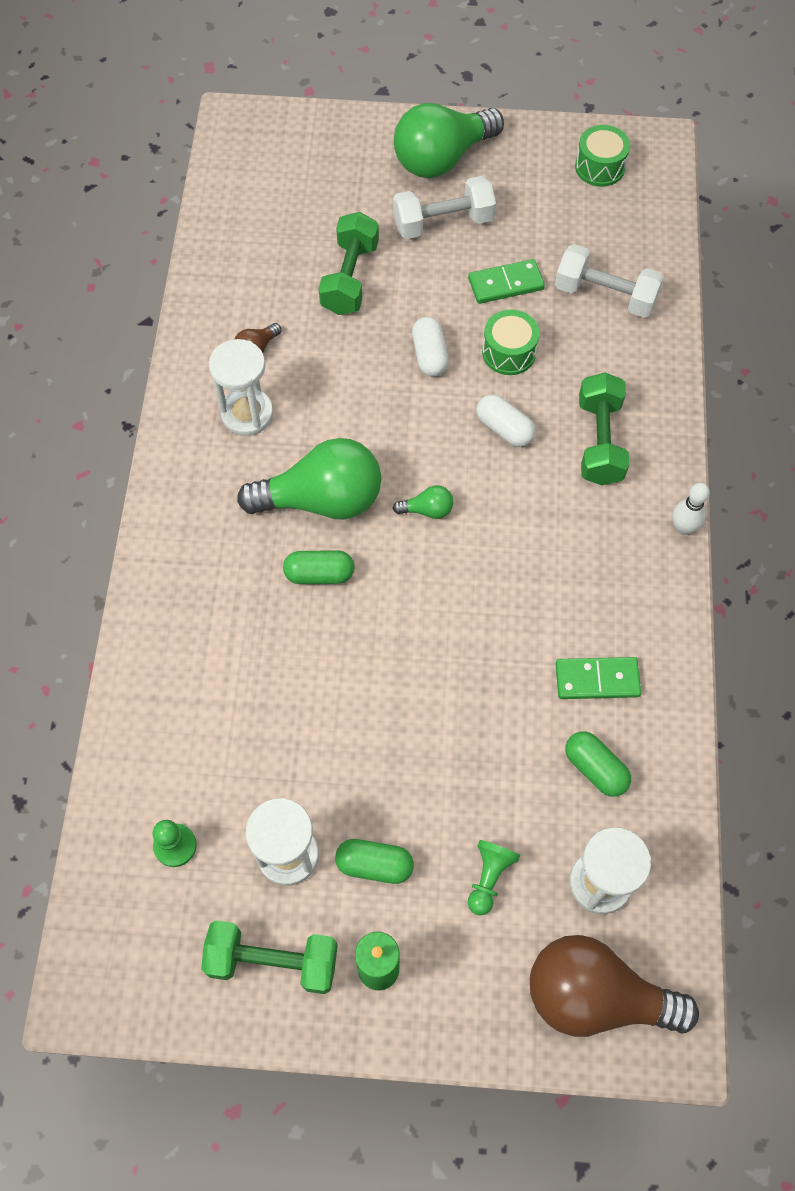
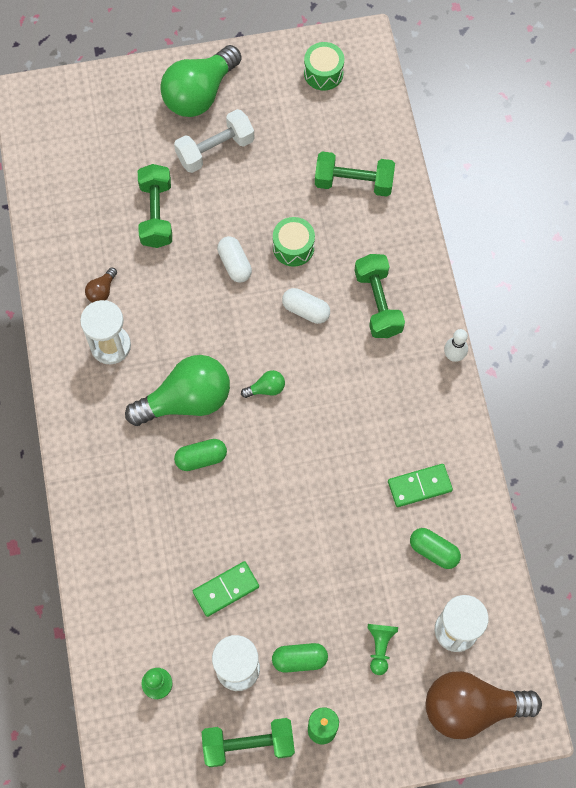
camera: 15 degrees left, 5 degrees up
(506, 284) = (276, 191): green domino -> green domino (226, 589)
(605, 295) = (353, 182): white dumbbell -> green dumbbell

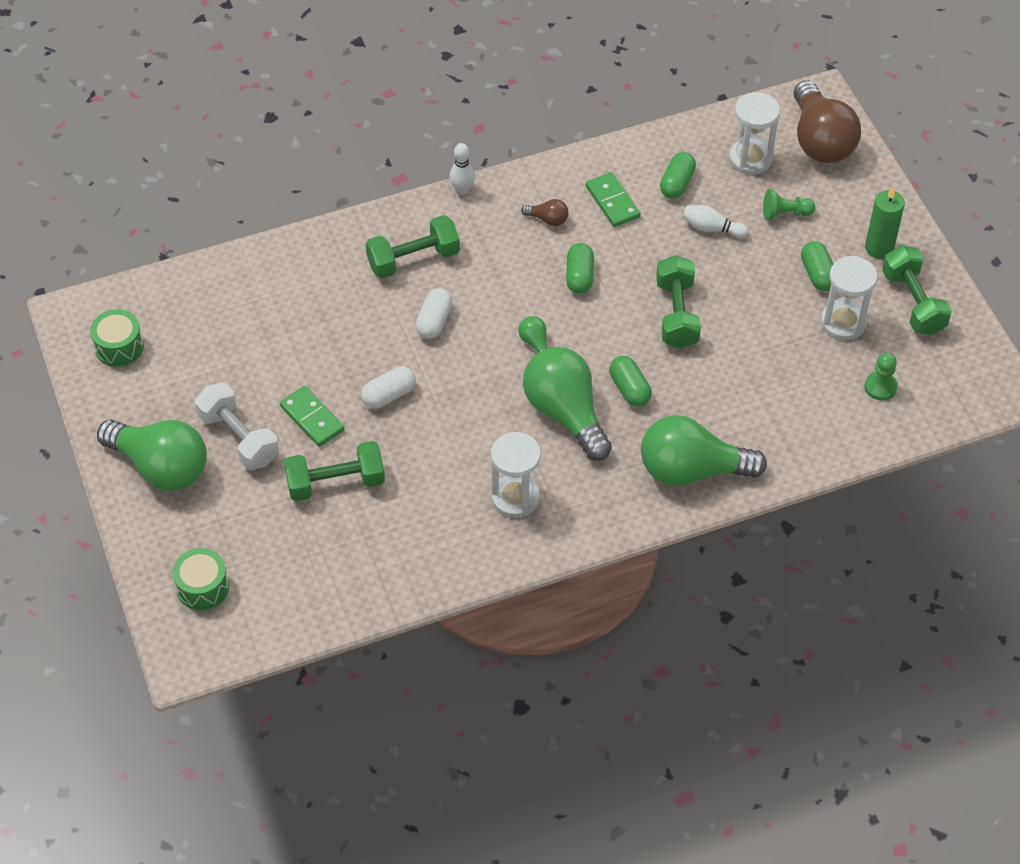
camera: 100 degrees left, 15 degrees down
(102, 291) = (447, 520): brown light bulb -> brown light bulb (548, 219)
(105, 493) = (692, 470): none -> green light bulb
(226, 589) = (766, 344): green domino -> green domino (312, 418)
(293, 247) = (358, 343): green drum -> green drum (202, 587)
(335, 439) = (579, 276): none -> green capsule
(353, 182) = (265, 299): green dumbbell -> green dumbbell (676, 314)
(372, 571) = (712, 228): none -> white bowling pin

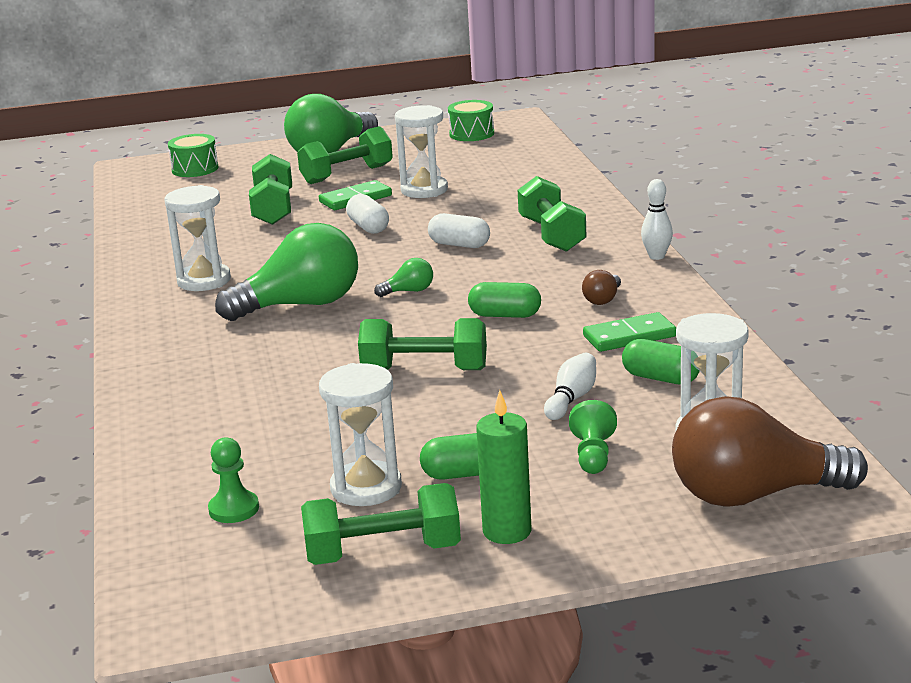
camera: 100 degrees right, 30 degrees down
(239, 438) = (347, 175): white dumbbell -> green dumbbell
(292, 365) = (424, 190): none -> white hourglass
(629, 389) = (318, 339): green capsule -> none
(692, 470) = (178, 371): green light bulb -> none

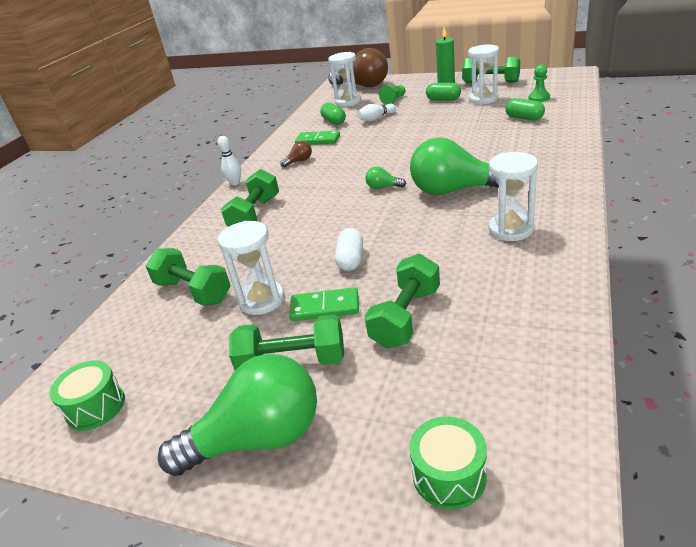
camera: 145 degrees left, 10 degrees up
(424, 370) = (420, 139): green dumbbell -> green dumbbell (193, 291)
(459, 245) = (314, 220): white capsule -> none
(505, 315) = (353, 161): green capsule -> green capsule (524, 118)

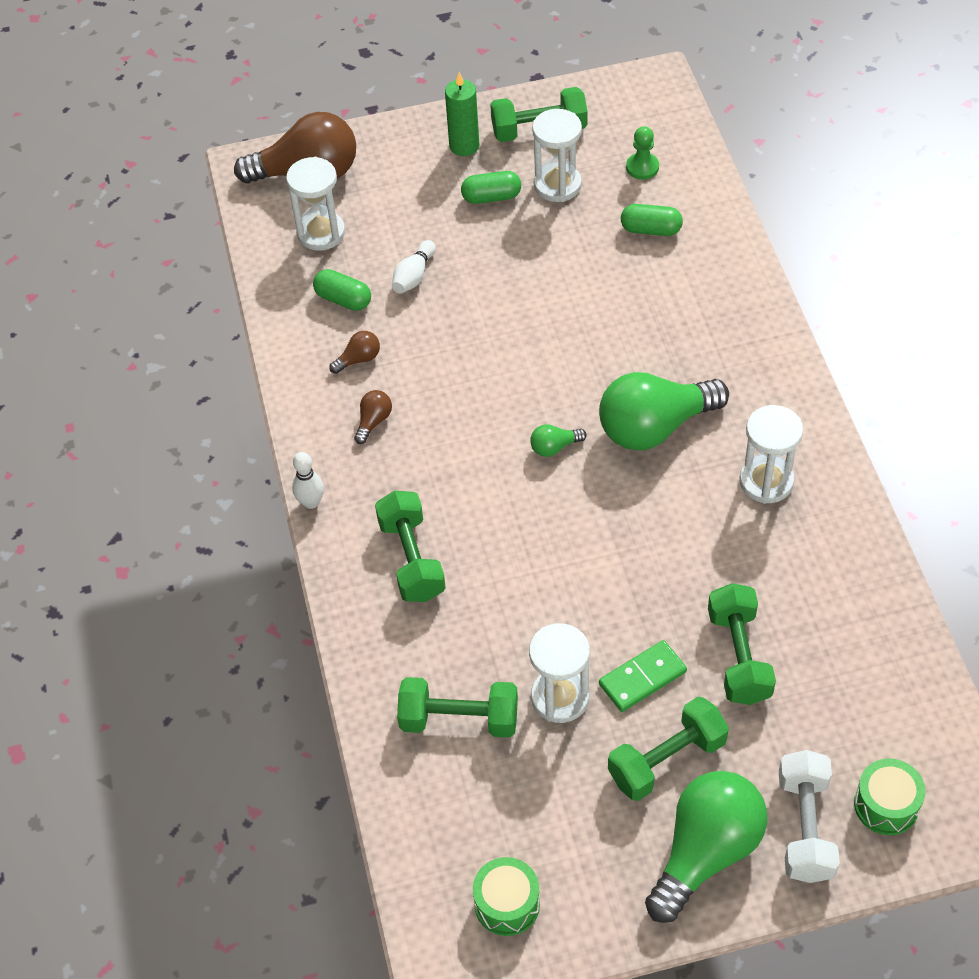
camera: 35 degrees left, 20 degrees up
(318, 140) = (358, 359): green domino -> brown light bulb
(351, 259) = (615, 595): white capsule -> none
(356, 458) = (805, 827): none -> white dumbbell
(394, 100) = (404, 213): green pawn -> none

